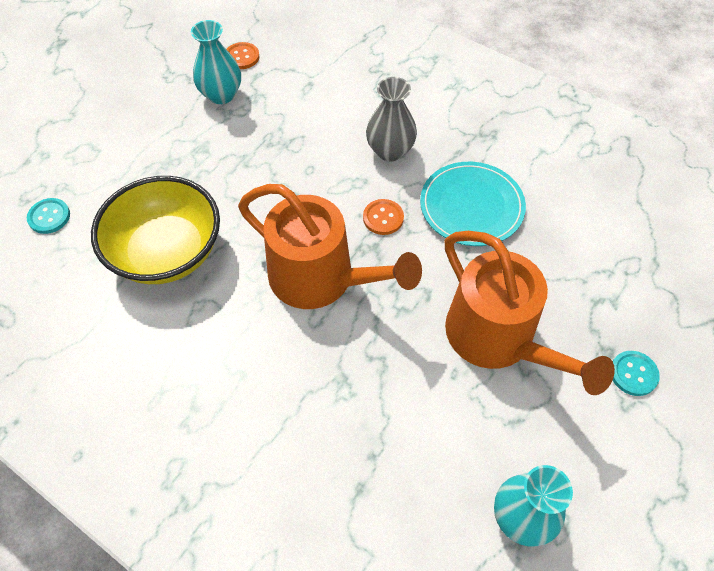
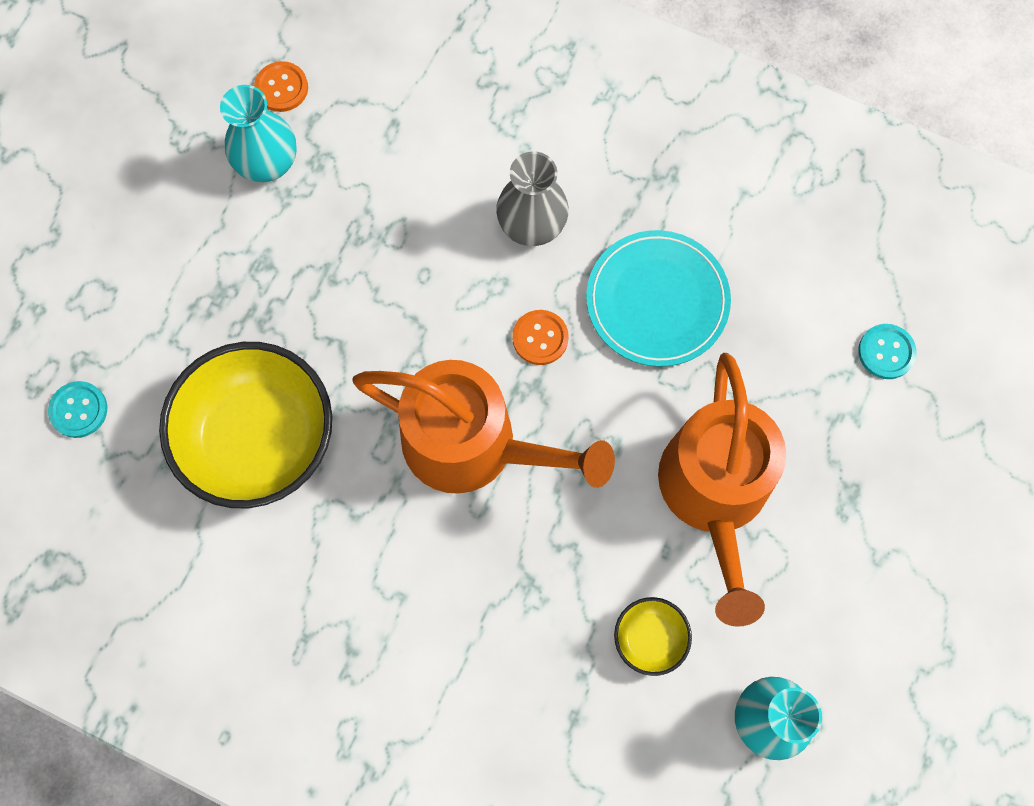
camera: 10 degrees left, 15 degrees up
(432, 436) = (650, 638): none -> yellow bowl
(498, 338) = (714, 494): orange watering can -> orange watering can turned 45 degrees clockwise
(633, 374) = (885, 514): turquoise button -> turquoise button (886, 352)

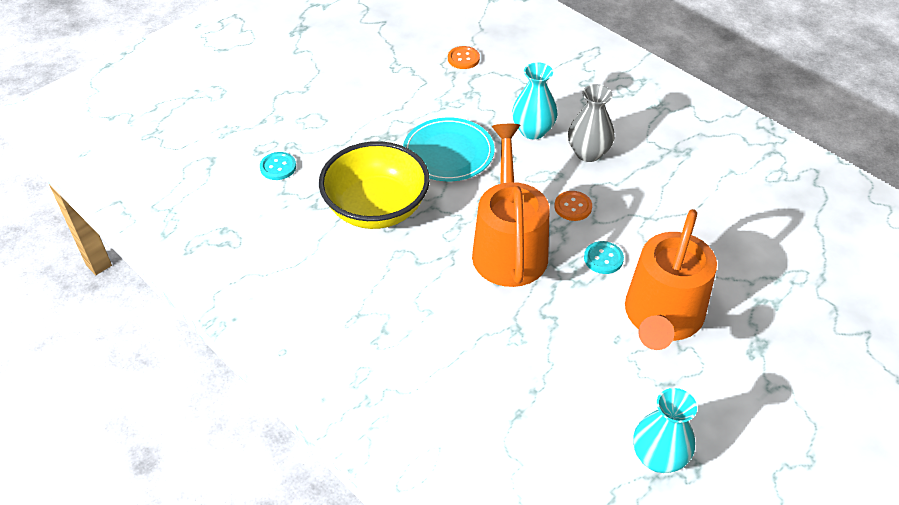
camera: 20 degrees right, 25 degrees down
(268, 163) = (440, 88): turquoise vase -> turquoise vase (533, 131)
(473, 445) = (509, 247): orange watering can -> orange watering can turned 135 degrees counterclockwise
(650, 638) = (589, 384): yellow bowl -> none
(657, 300) = (656, 208): turquoise plate -> turquoise plate (448, 153)
(886, 352) = (807, 275): turquoise button -> turquoise button (603, 258)

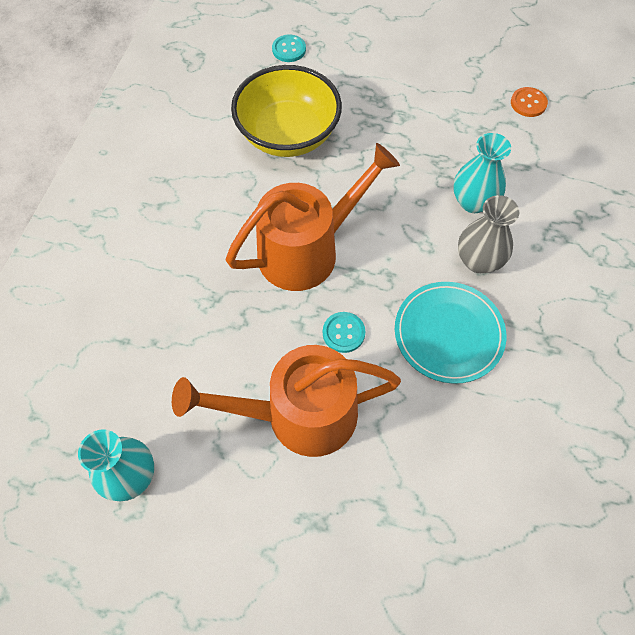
camera: 60 degrees right, 15 degrees up
(448, 153) = (392, 151): turquoise plate -> turquoise plate (448, 333)
(573, 207) = (394, 279): orange button -> none

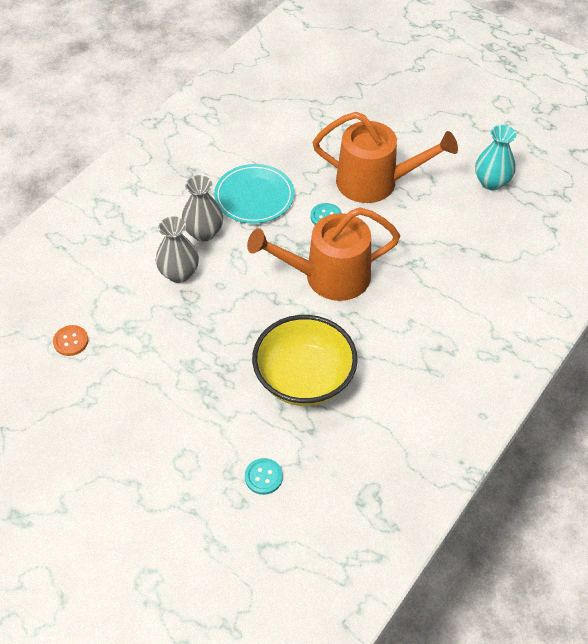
camera: 160 degrees left, 10 degrees down
(473, 202) = (179, 273): turquoise vase -> grey vase

